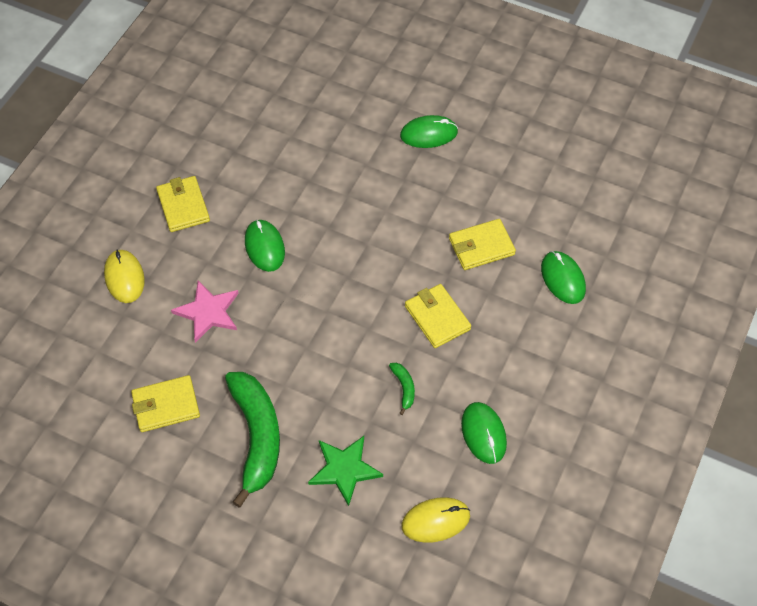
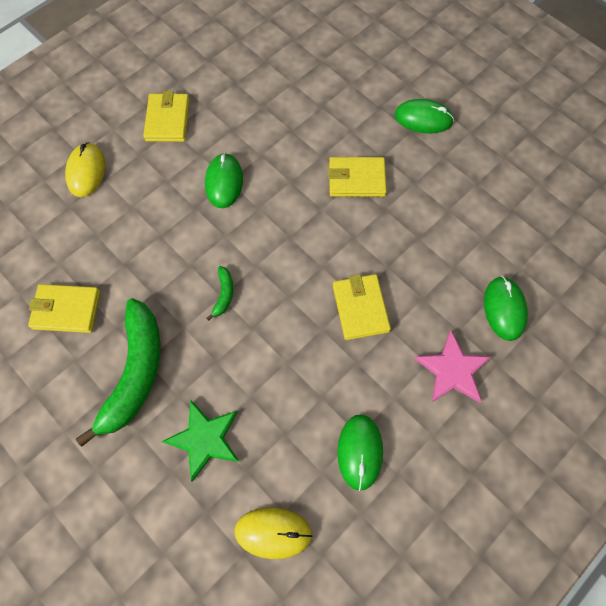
camera: 20 degrees right, 10 degrees up
(208, 312) = (145, 229): pink star -> pink star (452, 370)
(404, 388) = (298, 372): green banana -> green banana (224, 294)
(481, 247) = (432, 248): yellow wallet -> yellow wallet (356, 179)

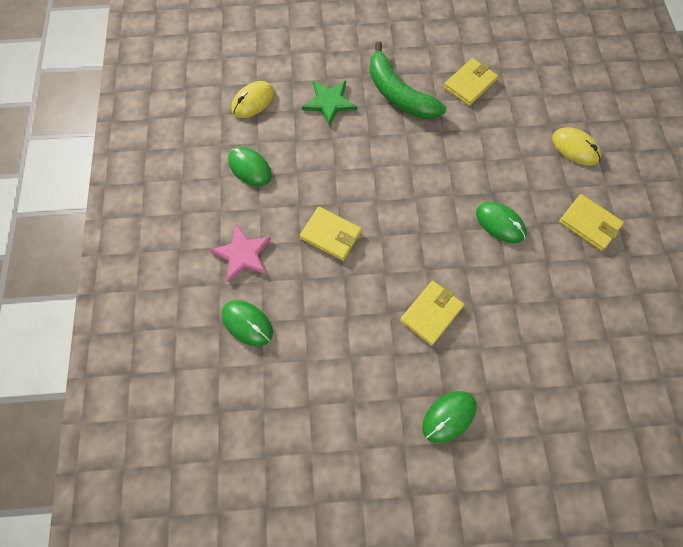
camera: 130 degrees right, 0 degrees up
(224, 294) = (410, 166): green banana -> none

